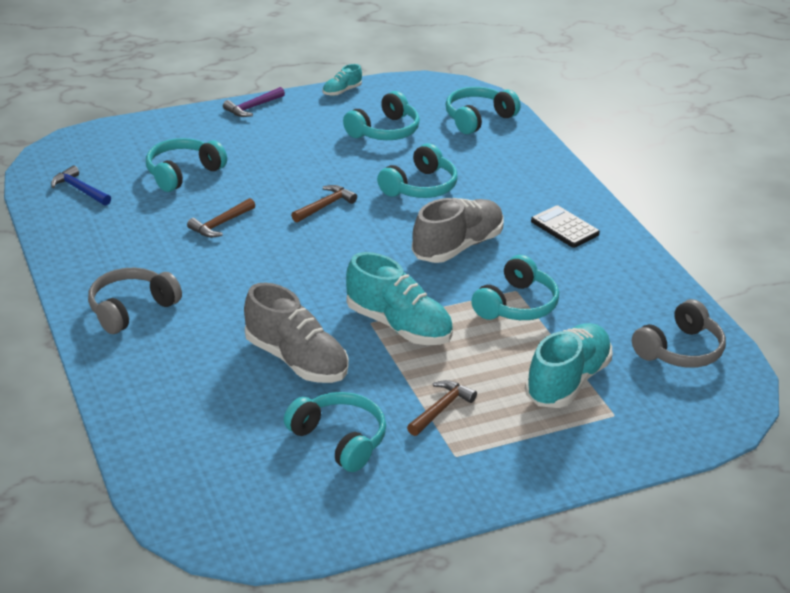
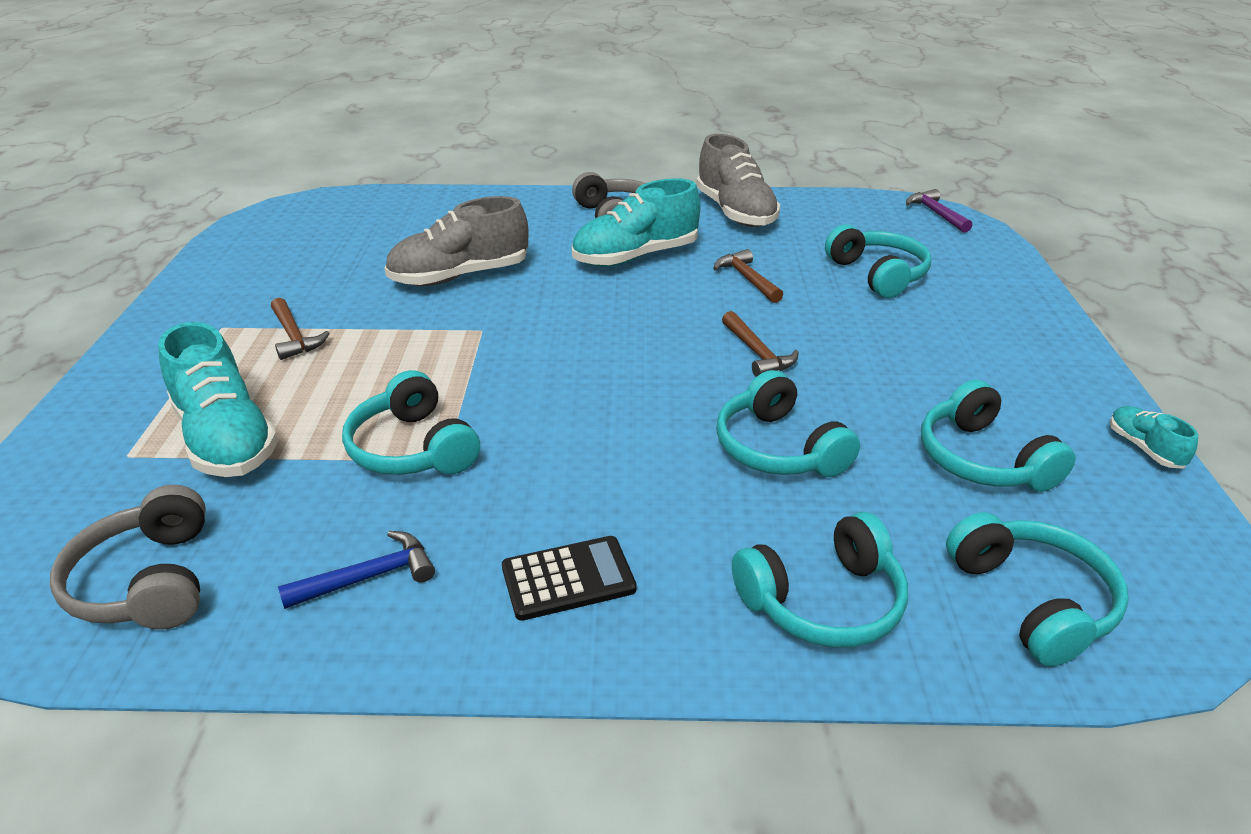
camera: 115 degrees right, 0 degrees up
(79, 189) = (856, 218): blue hammer -> blue hammer (369, 577)
(252, 107) = (1069, 351): purple hammer -> purple hammer (936, 213)
(339, 440) = (323, 275): turquoise headphones -> turquoise headphones (823, 601)
(398, 326) = (457, 346): turquoise shoe -> turquoise shoe (635, 257)
(457, 247) = (589, 437): grey shoe -> grey shoe (735, 212)

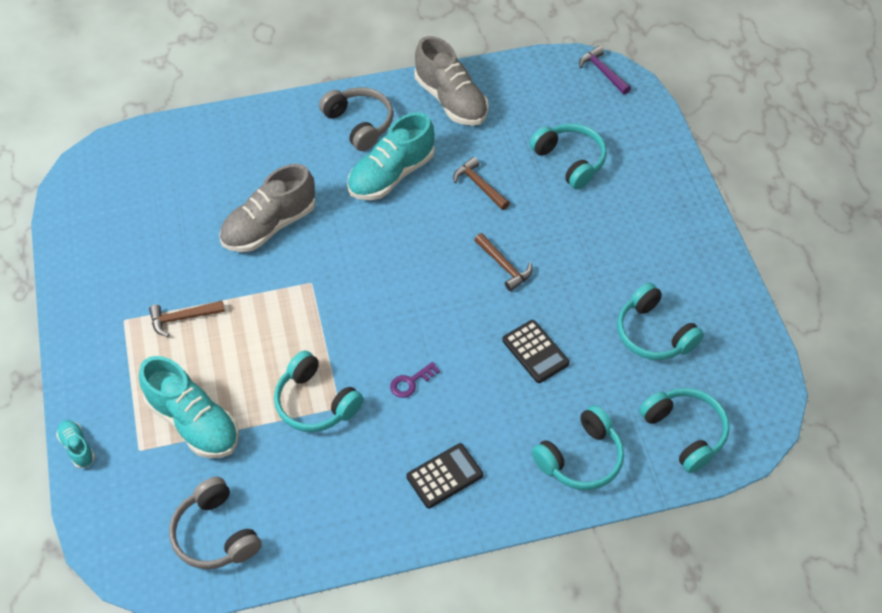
camera: 15 degrees left, 20 degrees up
(294, 336) = (182, 318): brown hammer -> brown hammer turned 120 degrees clockwise
(369, 577) = (336, 501): blue hammer -> none
(567, 450) = (411, 382): none -> purple key
(778, 448) = (535, 352): turquoise headphones -> black calculator
(1144, 448) = (744, 303): turquoise shoe -> turquoise shoe (77, 447)

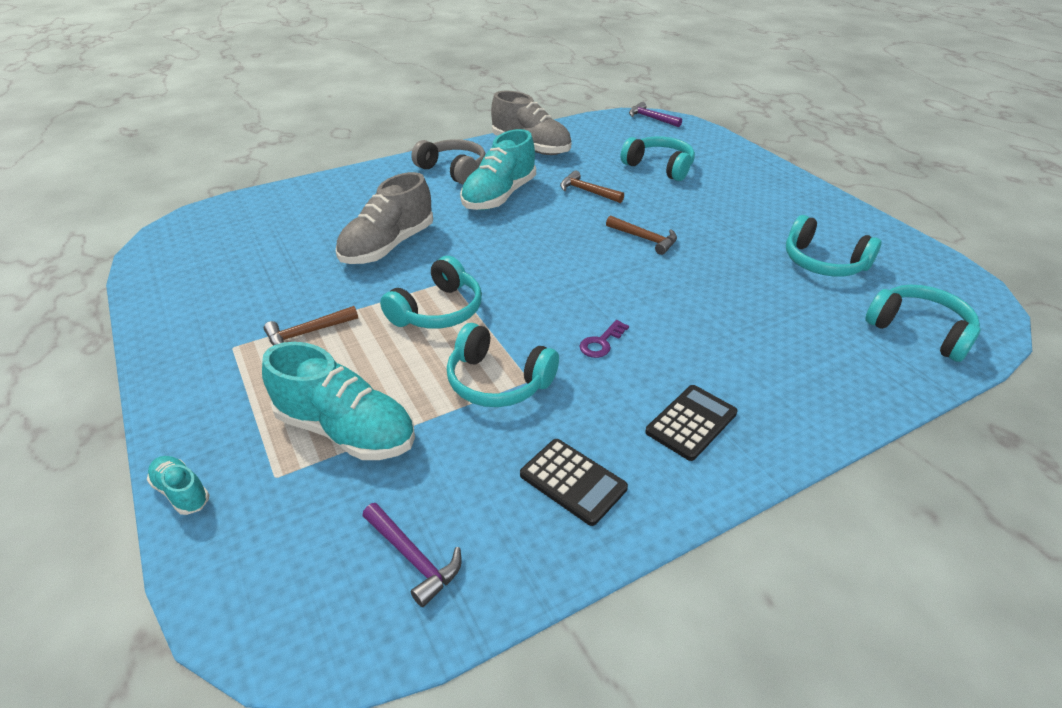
camera: 15 degrees left, 15 degrees down
(215, 534) = (413, 558): grey headphones -> purple hammer
(535, 352) = (719, 295): black calculator -> black calculator (573, 481)
(580, 458) = (832, 374): turquoise headphones -> turquoise headphones (438, 310)

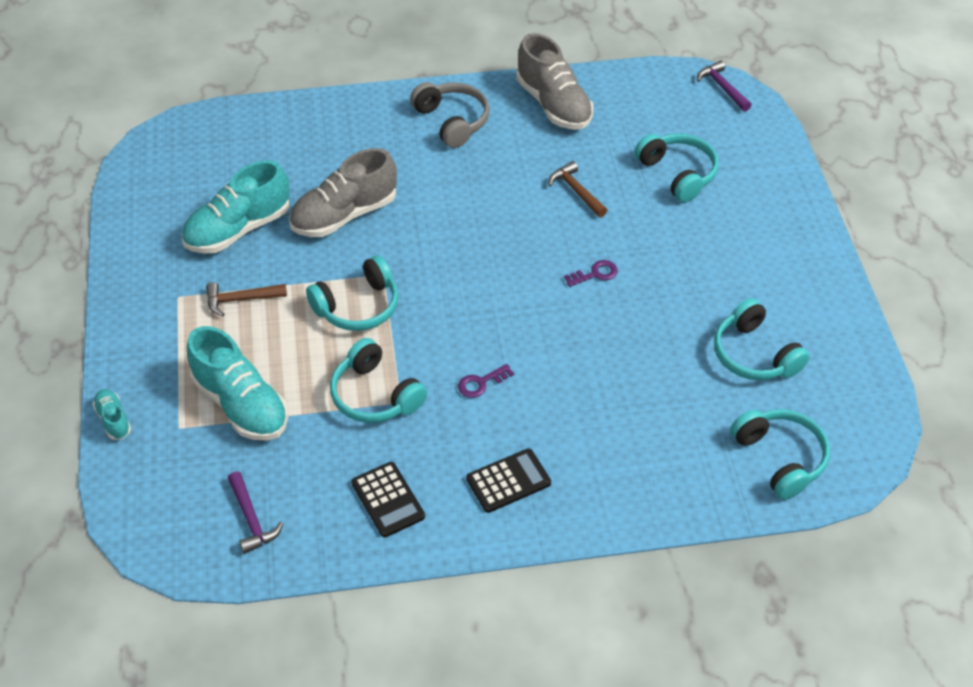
camera: 20 degrees right, 10 degrees up
(499, 196) = (481, 174): turquoise shoe -> turquoise shoe (238, 229)
(645, 239) = (595, 274): brown hammer -> purple key

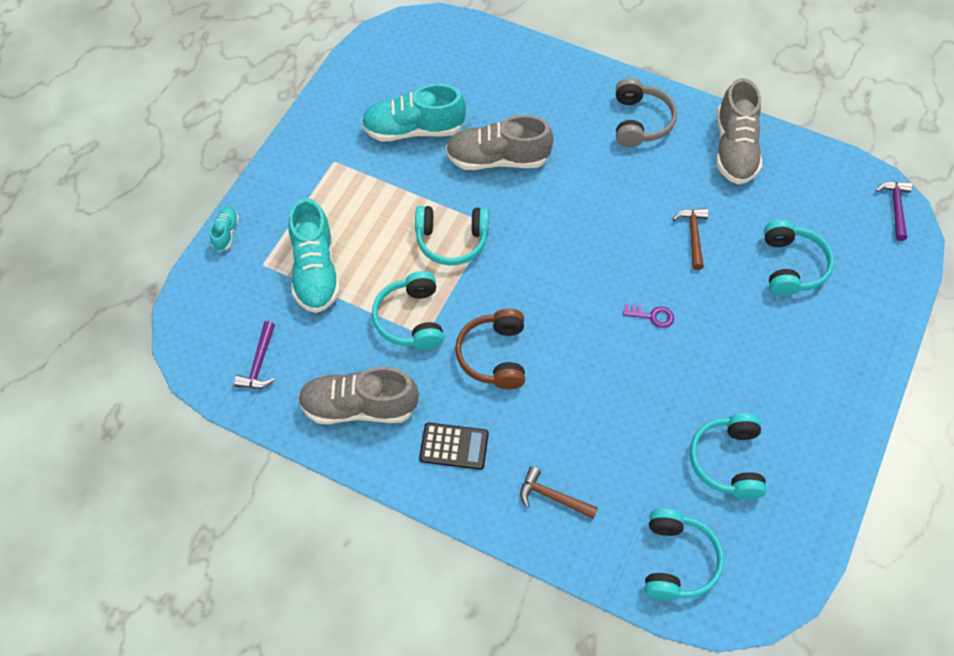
camera: 35 degrees right, 10 degrees up
(241, 300) = (374, 188): brown hammer -> brown hammer (552, 497)
(388, 500) = (359, 407): black calculator -> grey shoe
(481, 383) = (494, 355): purple key -> brown headphones

